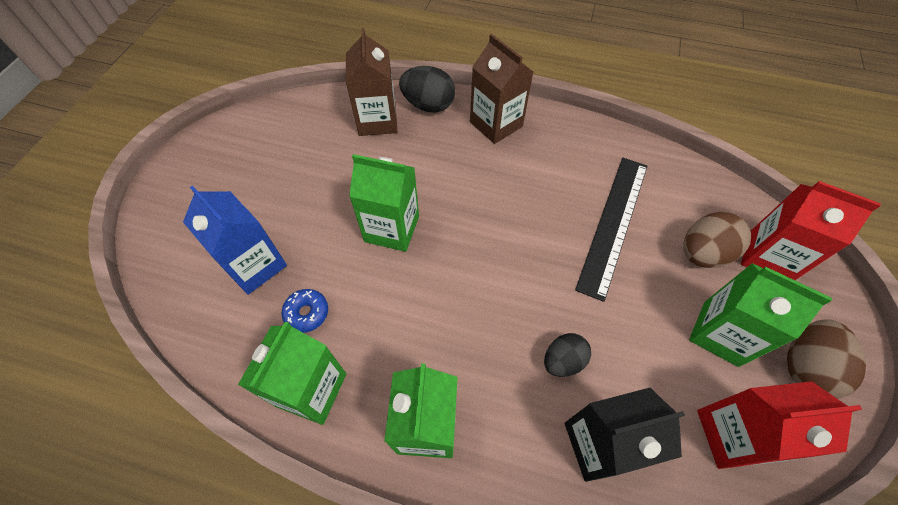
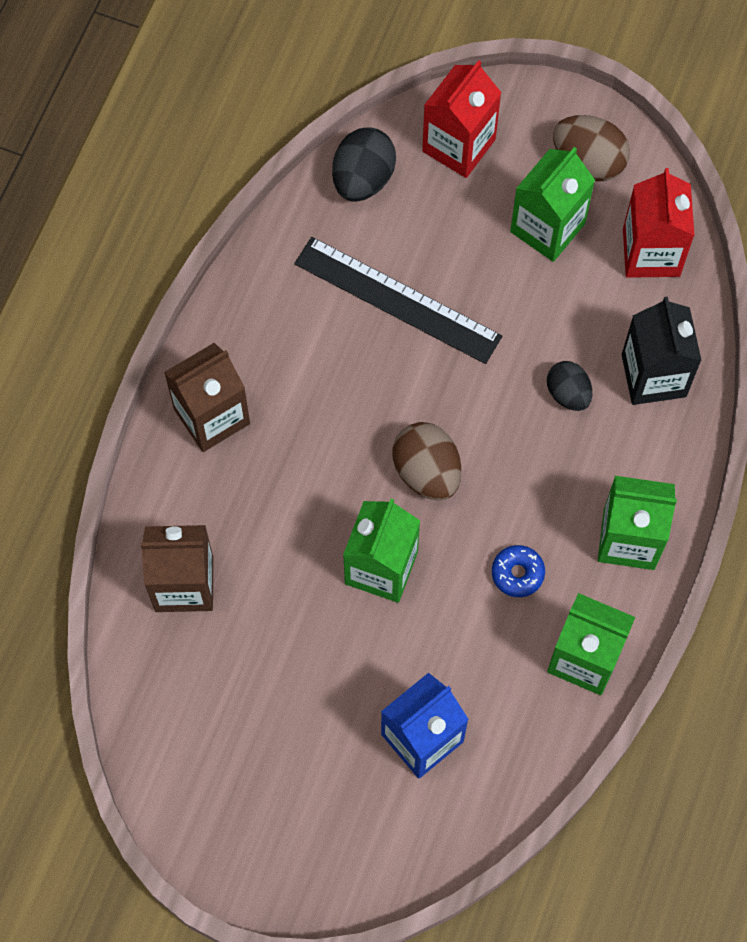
camera: 85 degrees left, 10 degrees up
(307, 313) = (493, 668): blue donut -> blue donut (517, 573)
(428, 105) = (161, 508): black egg -> black egg (363, 179)
(702, 253) = (448, 213): brown egg -> brown egg (427, 472)

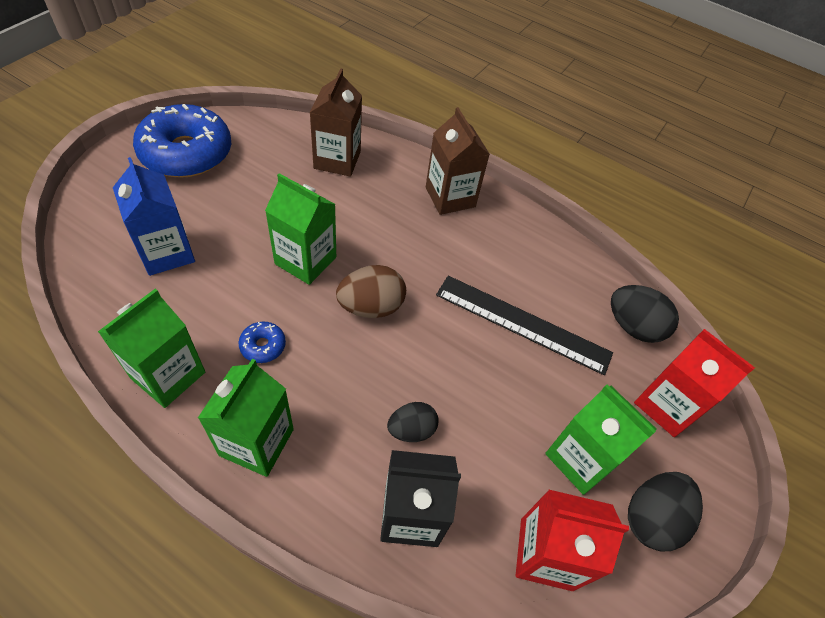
camera: 95 degrees right, 15 degrees down
(236, 795) = (186, 153): none -> blue donut
(397, 300) = (522, 323): black ruler -> black ruler turned 75 degrees clockwise
(588, 161) = (651, 518): brown egg -> black egg

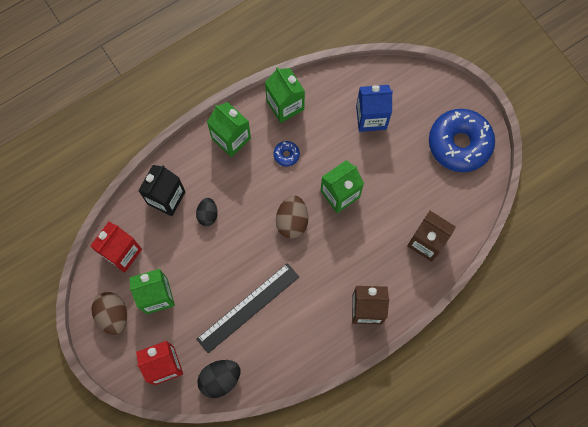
camera: 120 degrees right, 20 degrees up
(651, 518) = (113, 315): black egg -> brown egg

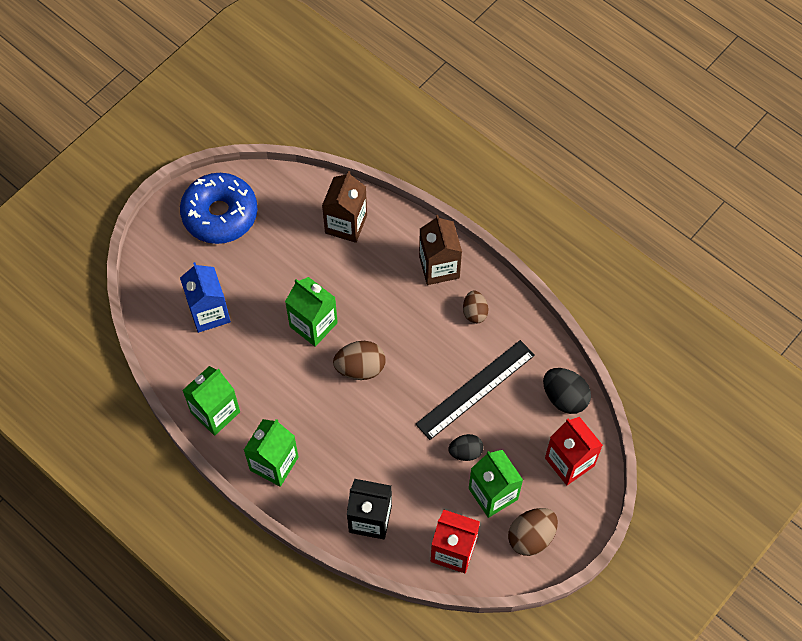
camera: 105 degrees left, 10 degrees down
(208, 214) = (378, 464): black egg -> black egg (465, 452)
(248, 307) = (475, 389): black ruler -> black ruler turned 75 degrees counterclockwise
(286, 155) = (279, 395): blue donut -> none
(317, 327) = (474, 312): none -> brown egg

